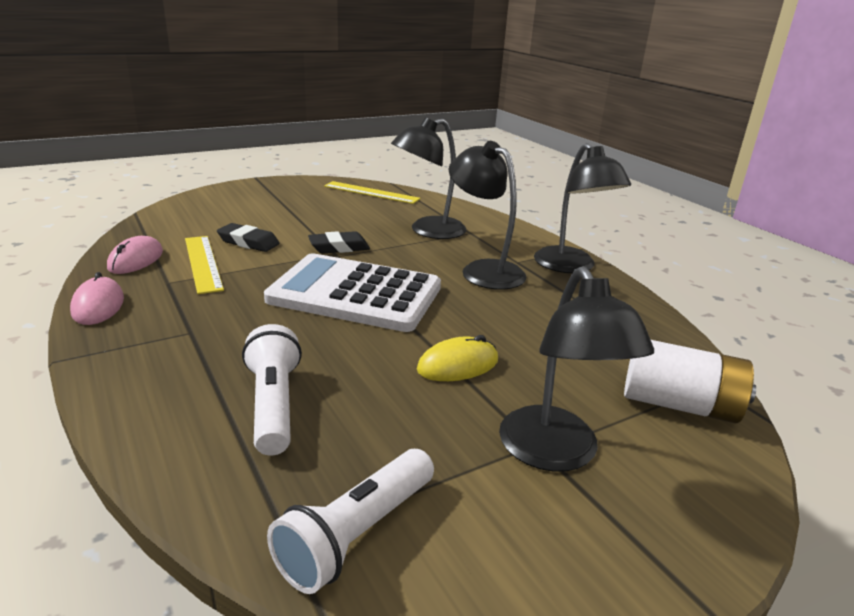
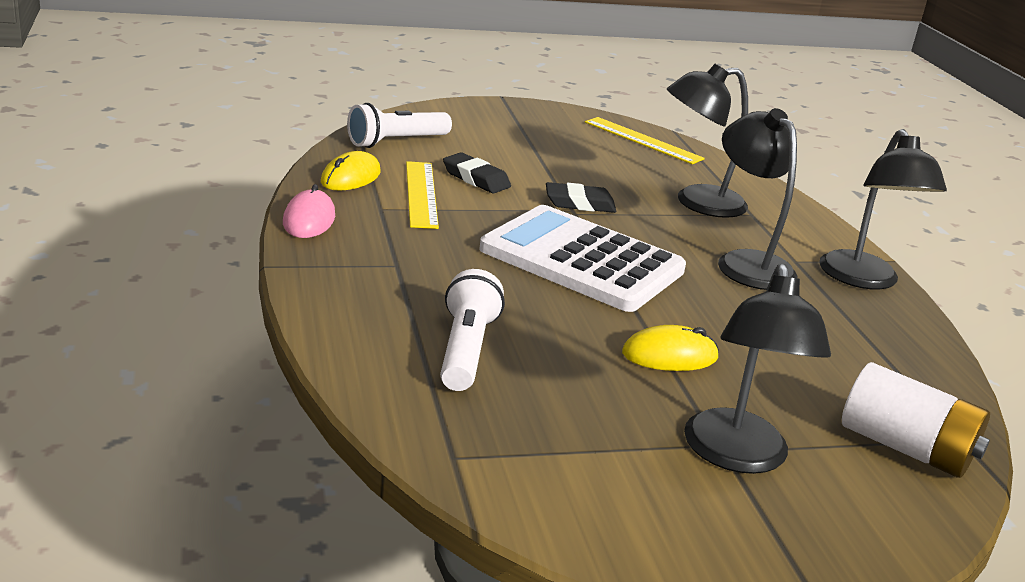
camera: 15 degrees right, 0 degrees up
(136, 260) = (350, 177): pink mouse -> yellow mouse
(356, 534) = (515, 468): white flashlight -> white flashlight (396, 142)

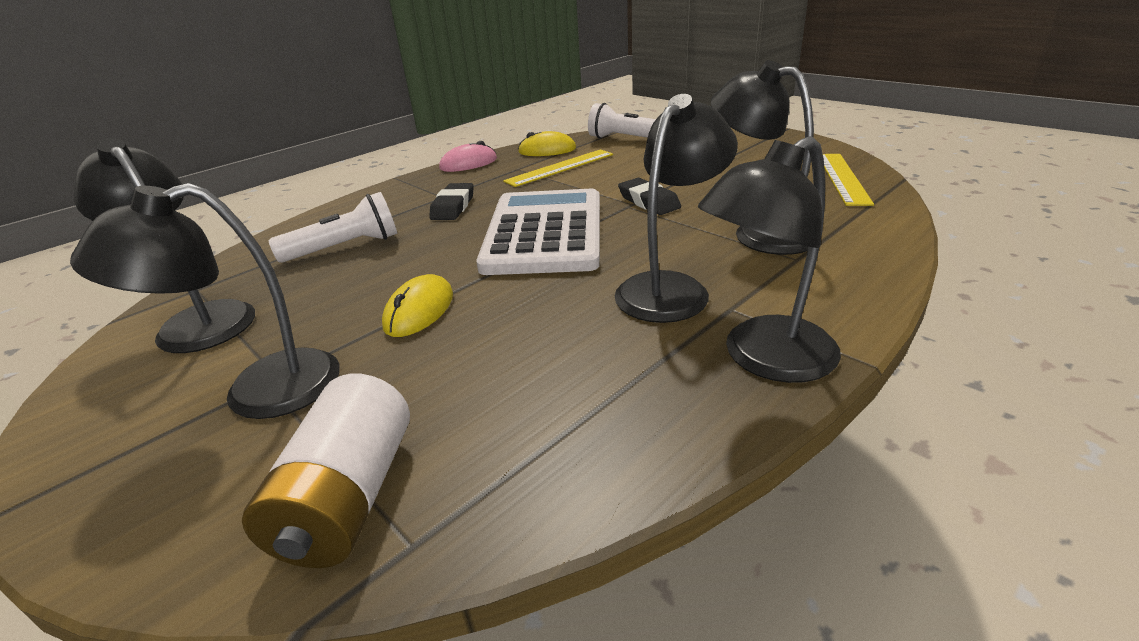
camera: 65 degrees right, 5 degrees up
(476, 179) = (618, 169): black eraser -> black eraser (453, 207)
(549, 465) = (200, 320): none -> black lamp
(669, 355) = (419, 310): yellow mouse -> yellow mouse turned 60 degrees clockwise

